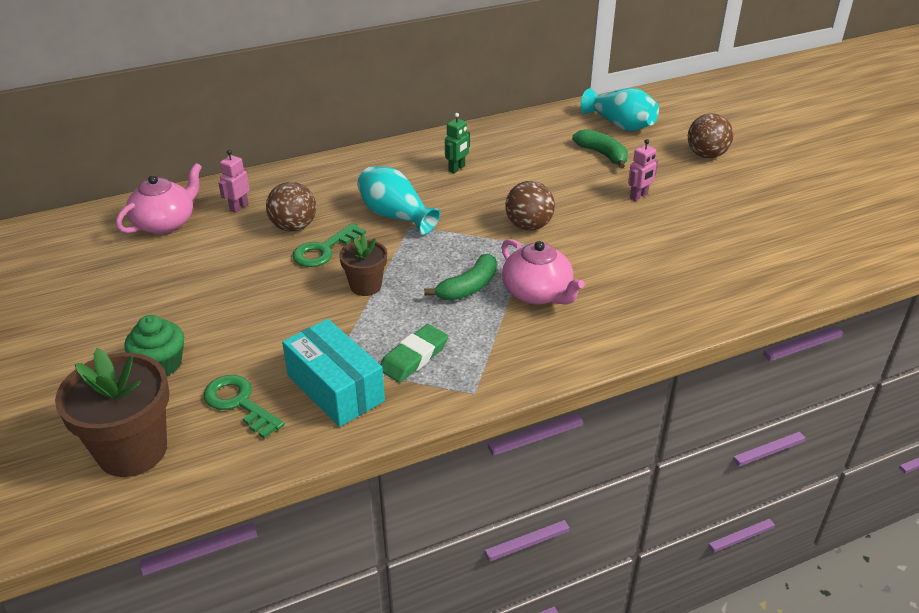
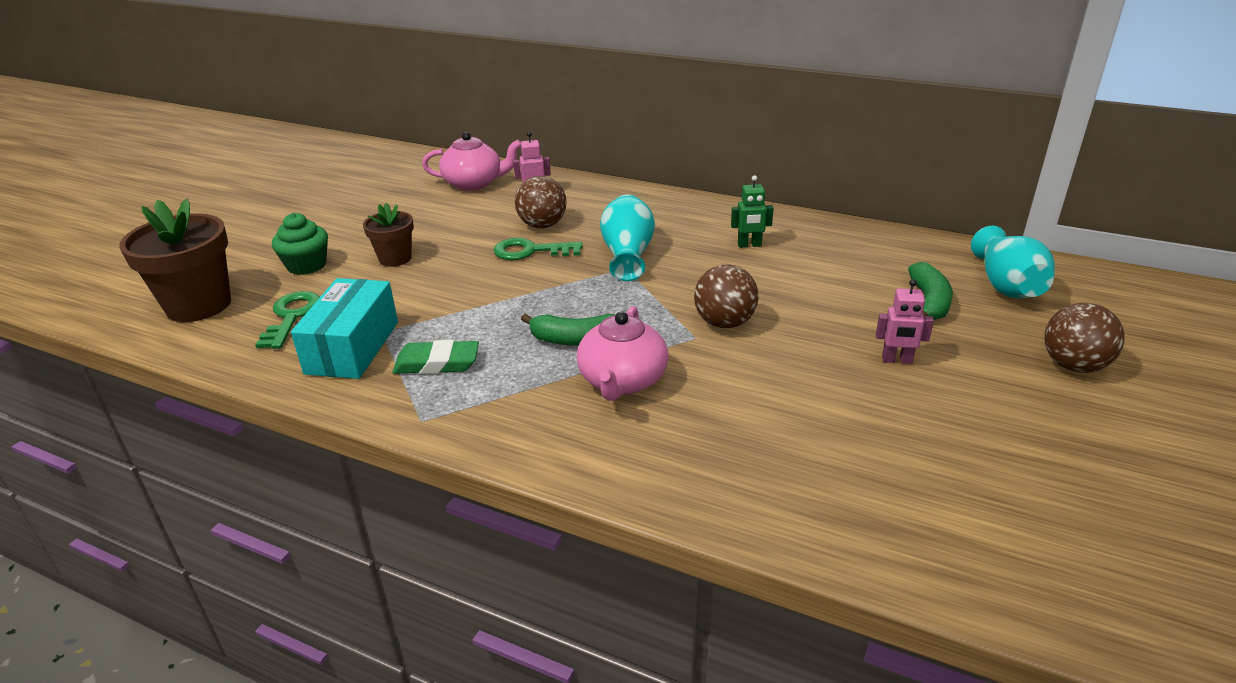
camera: 50 degrees right, 5 degrees down
(365, 286) = (507, 292): brown flower pot -> brown flower pot (395, 258)

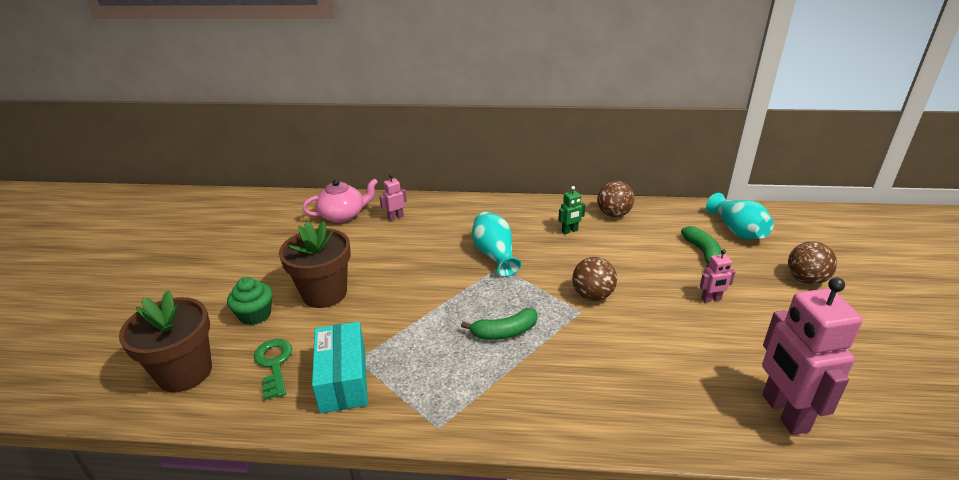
camera: 20 degrees left, 0 degrees up
(395, 258) = (324, 293): brown flower pot -> brown flower pot, size x1.77
(437, 363) = (417, 376): green eraser -> none
(531, 251) = (424, 266): green key -> none
(542, 225) = (418, 242): brown ball -> brown ball (613, 214)
(622, 381) = (556, 357): pink teapot -> none
(902, 518) = (784, 413): none -> pink robot

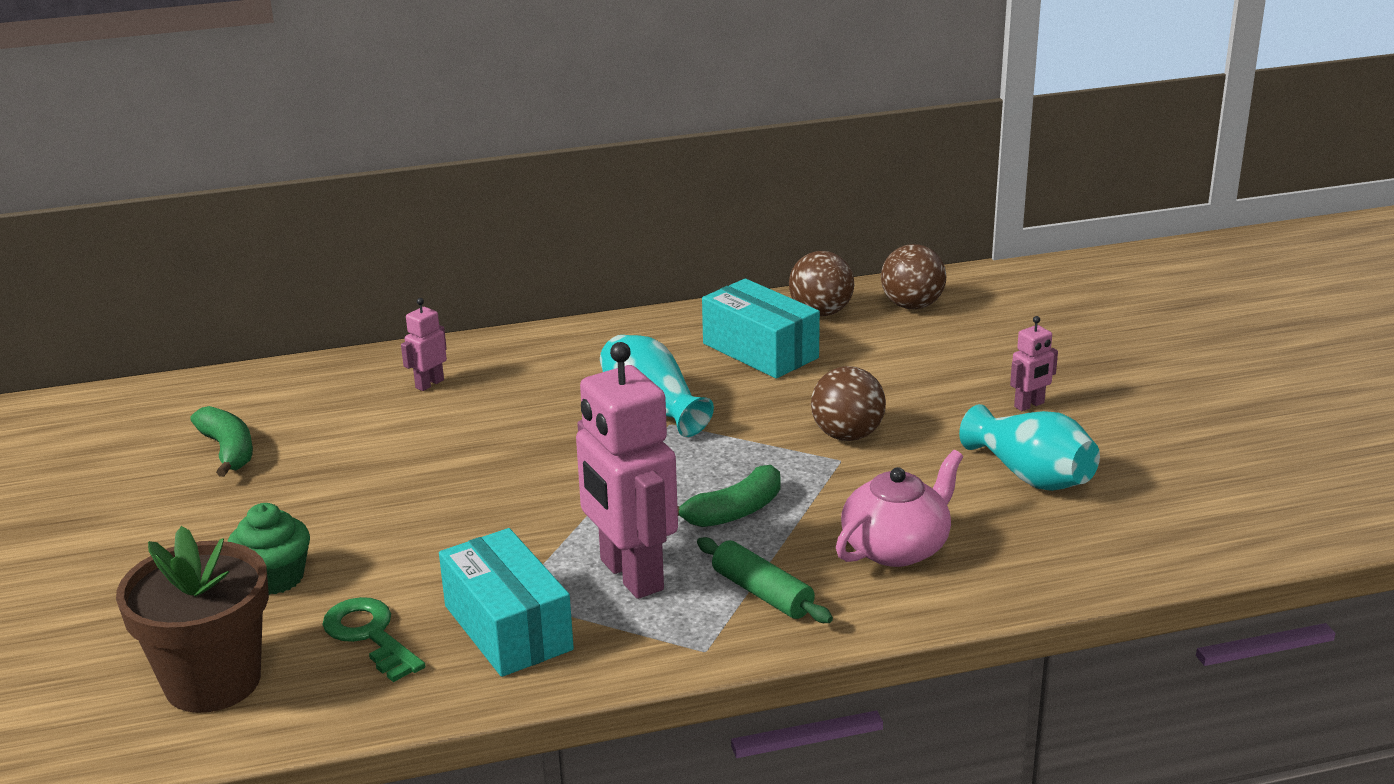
camera: 20 degrees left, 5 degrees down
(324, 293) = (382, 522): brown flower pot -> none
(343, 215) = (322, 398): pink teapot -> pink teapot (896, 548)
(491, 394) = (762, 593): none -> green rolling pin
(569, 231) = (760, 351): green robot -> turquoise box
(702, 252) = (989, 344): green banana -> green banana (228, 450)
(737, 230) = (1029, 303): turquoise vase -> turquoise vase (1031, 476)
(784, 413) = (1182, 522): pink robot -> pink robot (630, 575)
(805, 279) = (1154, 353): brown ball -> brown ball (912, 306)

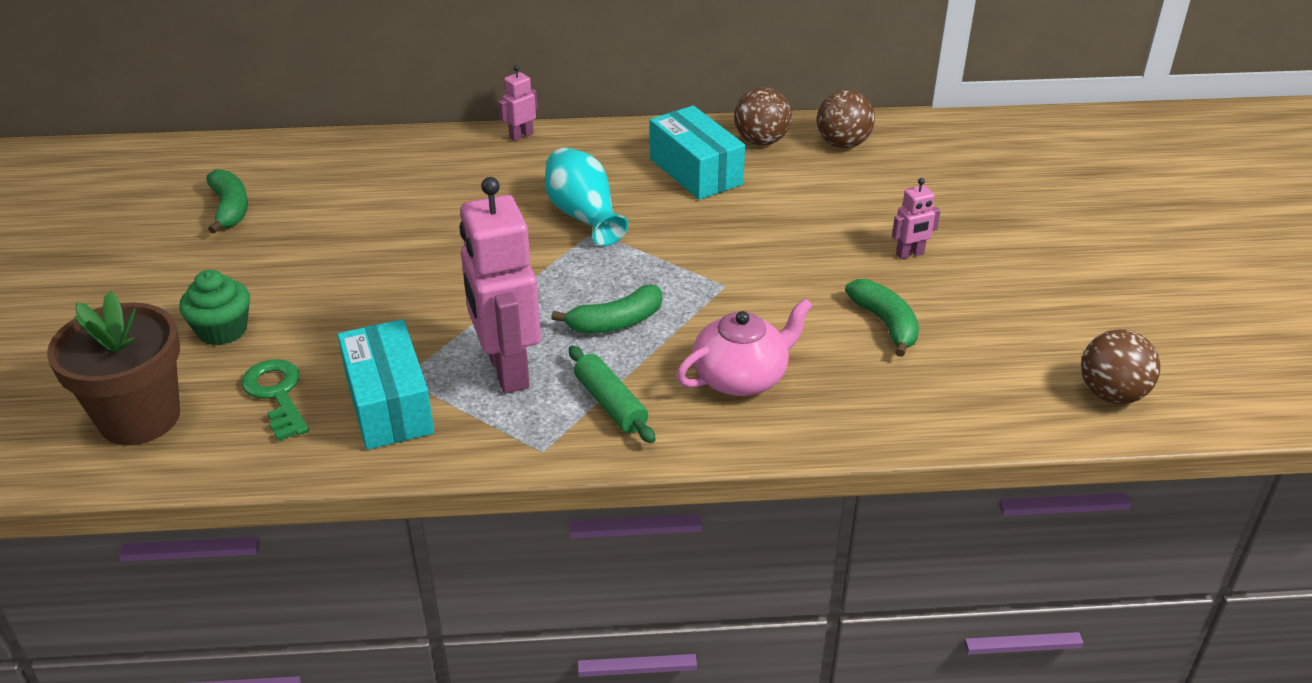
camera: 10 degrees right, 10 degrees up
(429, 384) = (411, 168): pink robot -> pink robot (521, 136)
(847, 435) = (739, 262): brown ball -> brown ball (1111, 394)
(1031, 476) = (885, 324): turquoise vase -> green banana

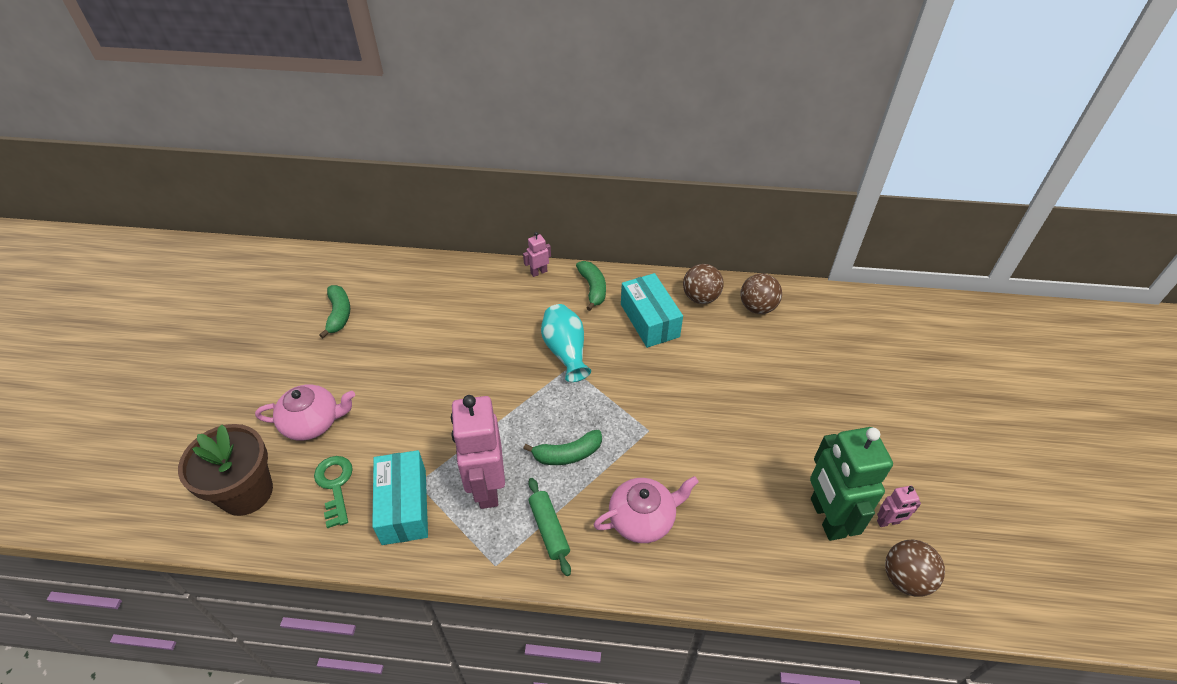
camera: 10 degrees right, 10 degrees up
(222, 330) = (312, 422): green cupcake -> pink teapot
(885, 324) = (754, 484): green banana -> green banana (592, 288)
(910, 254) = (784, 419): pink robot -> pink robot (888, 522)
(993, 346) = (827, 517): none -> green robot

